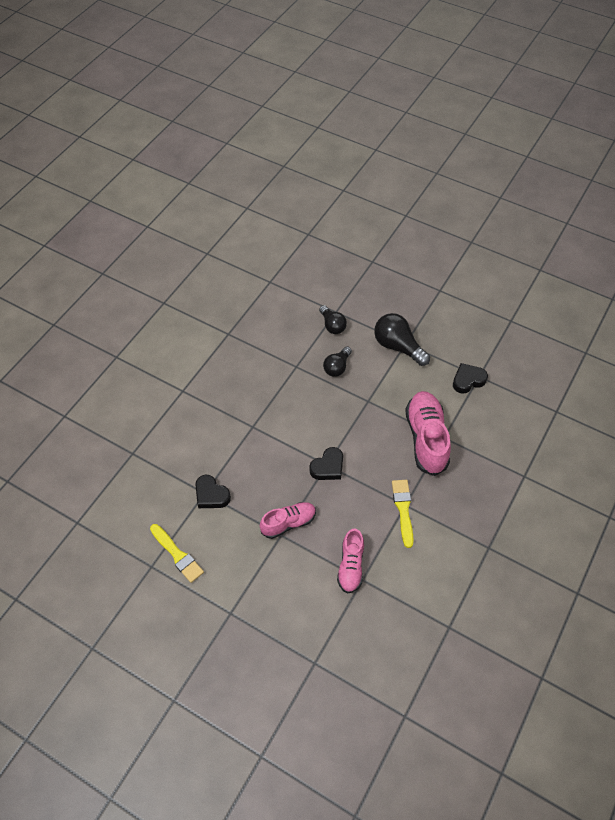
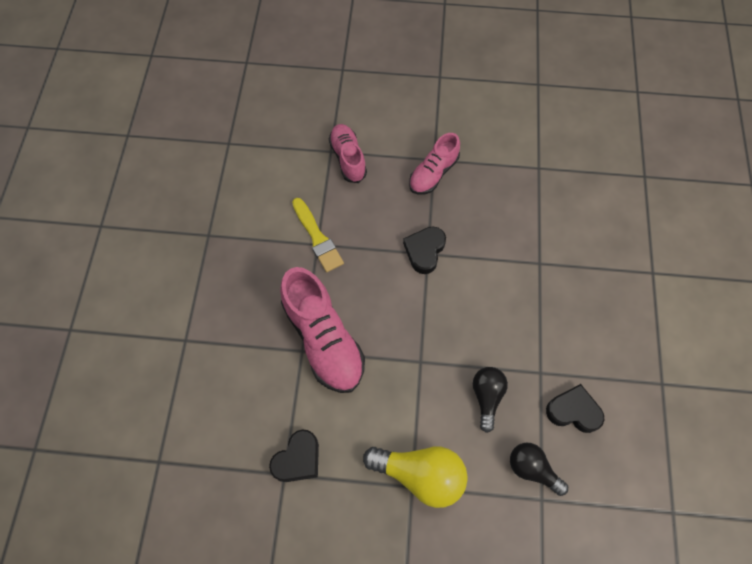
camera: 155 degrees right, 10 degrees up
(177, 555) = (521, 102): yellow brush -> none
(211, 495) = (530, 168): black heart -> black heart (573, 411)
(398, 346) = (420, 474): black light bulb -> yellow light bulb

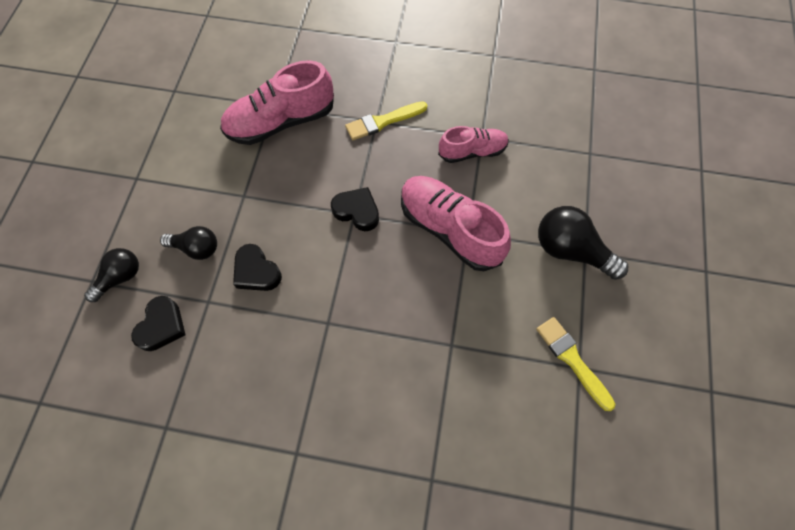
camera: 95 degrees right, 0 degrees up
(298, 459) = (183, 100): black heart -> black heart (256, 271)
(420, 474) = (144, 185): yellow light bulb -> none
(433, 173) = (449, 229): pink shoe -> pink shoe, size x1.65
(440, 86) = (571, 250): none -> black light bulb
(533, 88) = (572, 360): none -> yellow brush

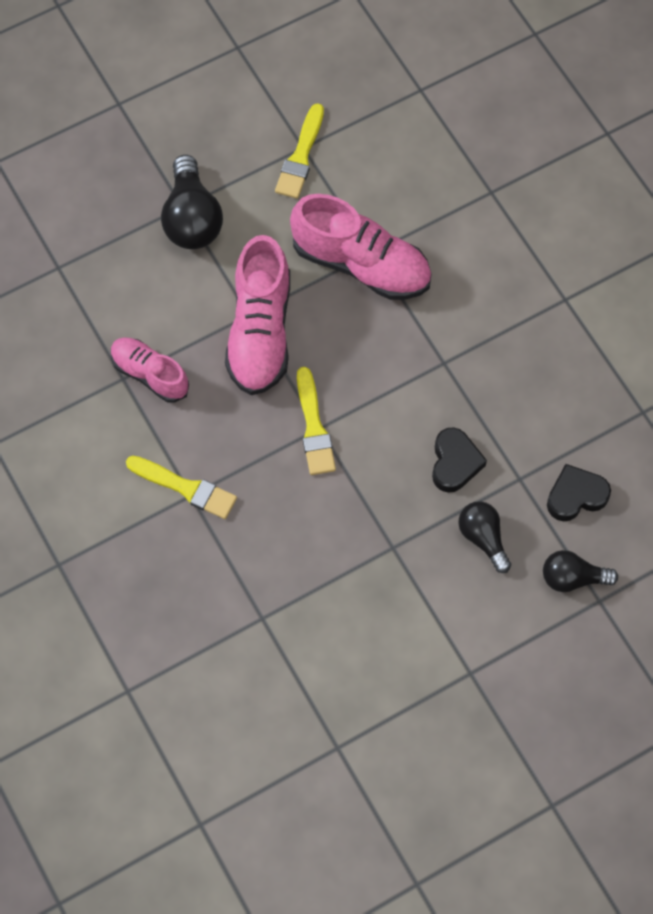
camera: 130 degrees left, 0 degrees up
(281, 122) = (276, 591): pink shoe -> pink shoe (361, 264)
(357, 211) = (314, 427): black heart -> yellow brush

